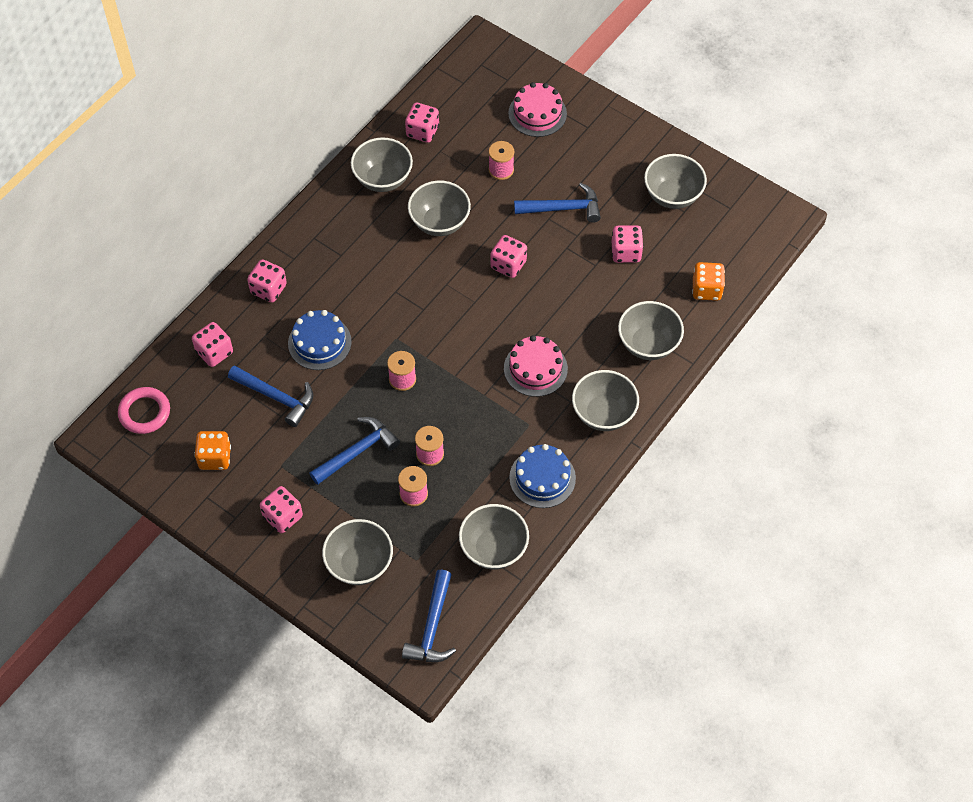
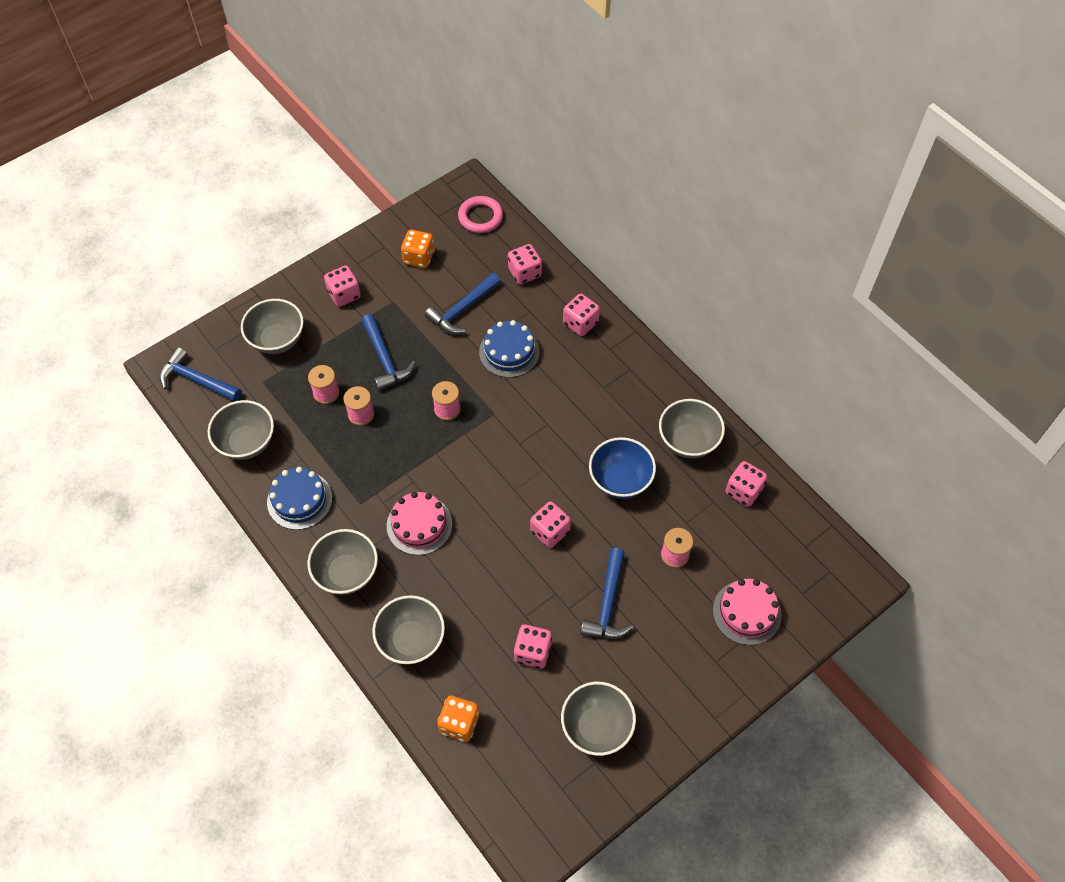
camera: 105 degrees right, 0 degrees up
(439, 222) = (620, 480): grey bowl -> blue bowl

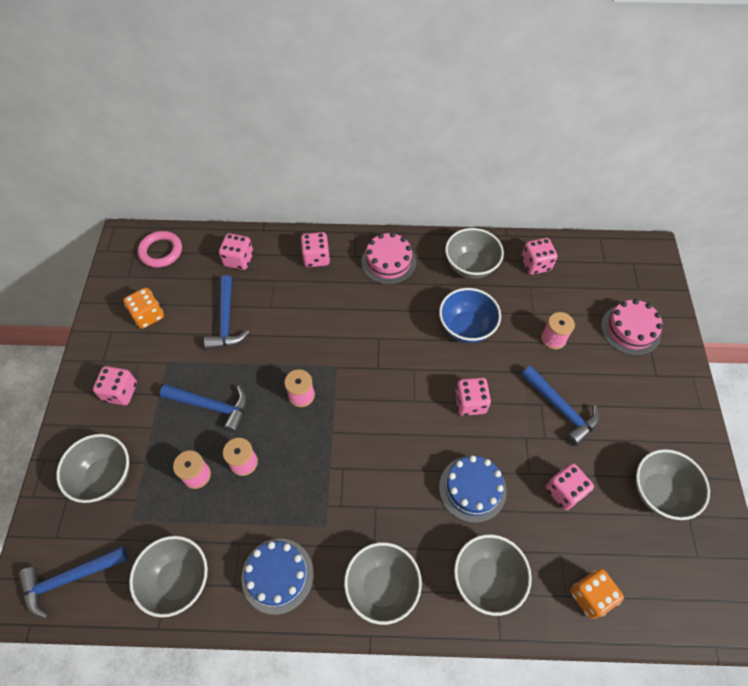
camera: 50 degrees left, 0 degrees up
(419, 525) = (386, 493): pink cake -> pink cake (388, 261)
(509, 352) = (294, 318): blue cake -> blue cake (472, 488)

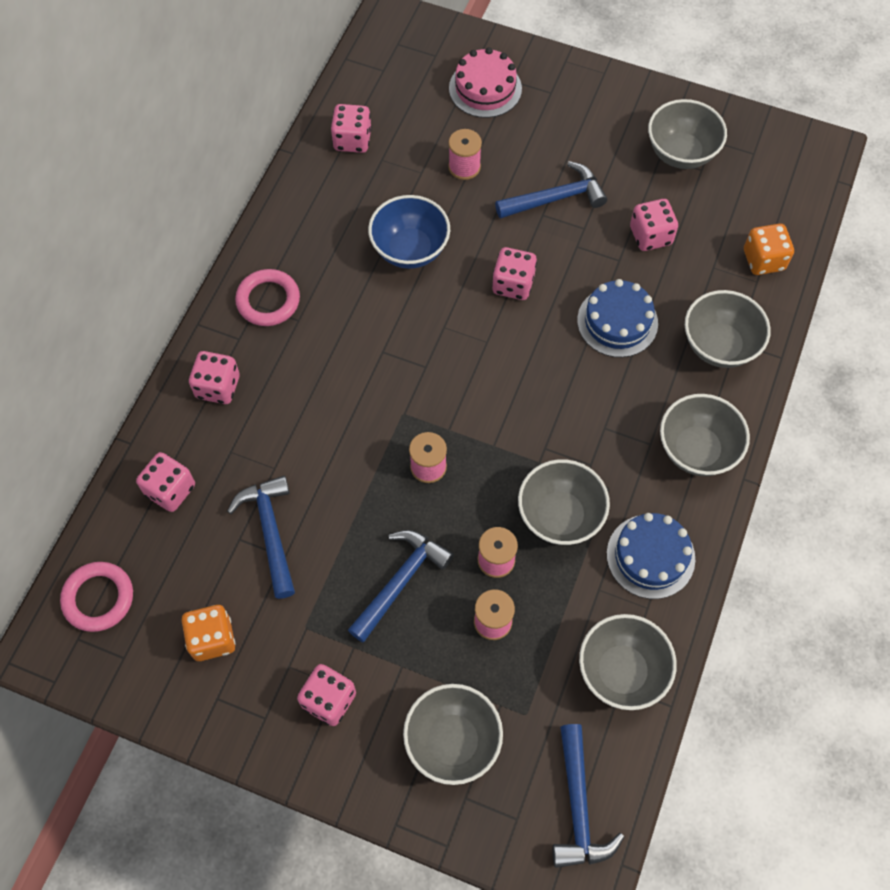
camera: 70 degrees left, 5 degrees up
(226, 320) = (270, 532): blue hammer -> blue hammer turned 120 degrees counterclockwise
(388, 261) = (268, 300): pink cake -> pink ring
(470, 266) = (321, 210): grey bowl -> grey bowl (560, 516)

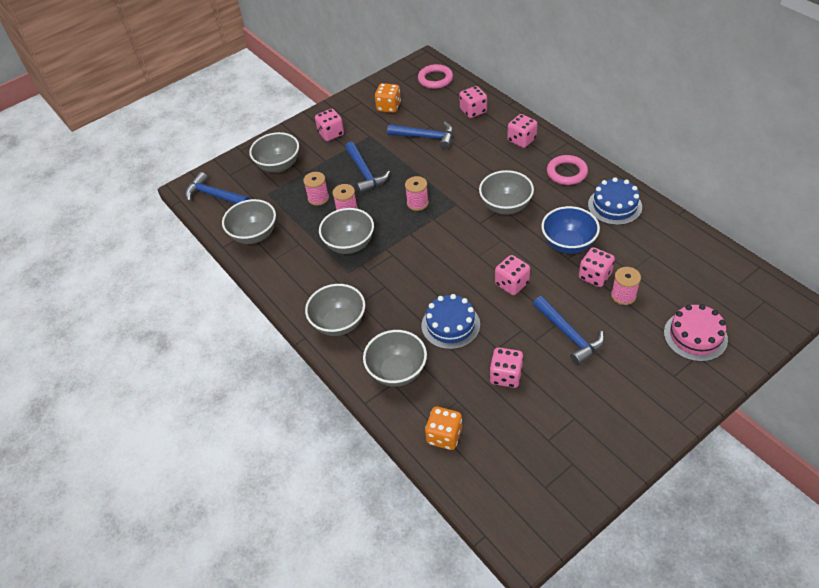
camera: 125 degrees right, 15 degrees down
(352, 140) = (676, 246): pink dice -> pink dice (595, 276)
(555, 198) = (569, 335): blue hammer -> blue hammer turned 45 degrees counterclockwise
(650, 556) = (298, 272): blue cake -> blue cake (614, 206)
(681, 153) = (571, 434): grey bowl -> grey bowl (505, 206)

